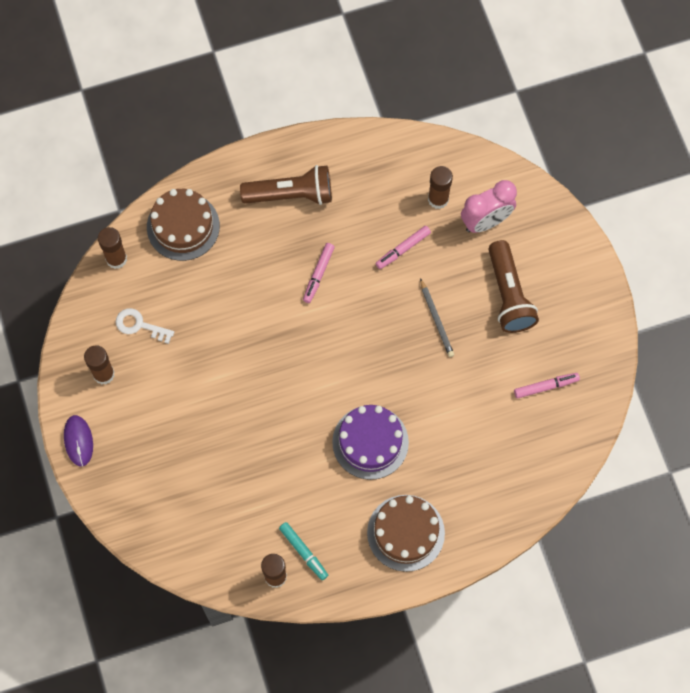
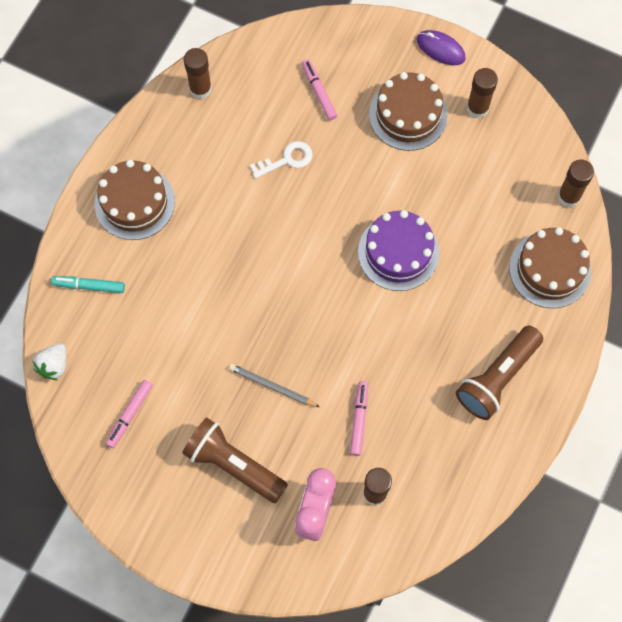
camera: 135 degrees right, 0 degrees up
(140, 325) = (493, 165): white key -> white key (287, 160)
(154, 415) = (408, 115): none -> brown cake
(303, 552) = (197, 122): turquoise marker -> turquoise marker (89, 286)
(318, 274) = (404, 333): pink marker -> pink marker (319, 92)
(370, 442) = (227, 242): purple cake -> purple cake (398, 252)
(567, 466) = (54, 365): none -> white strawberry

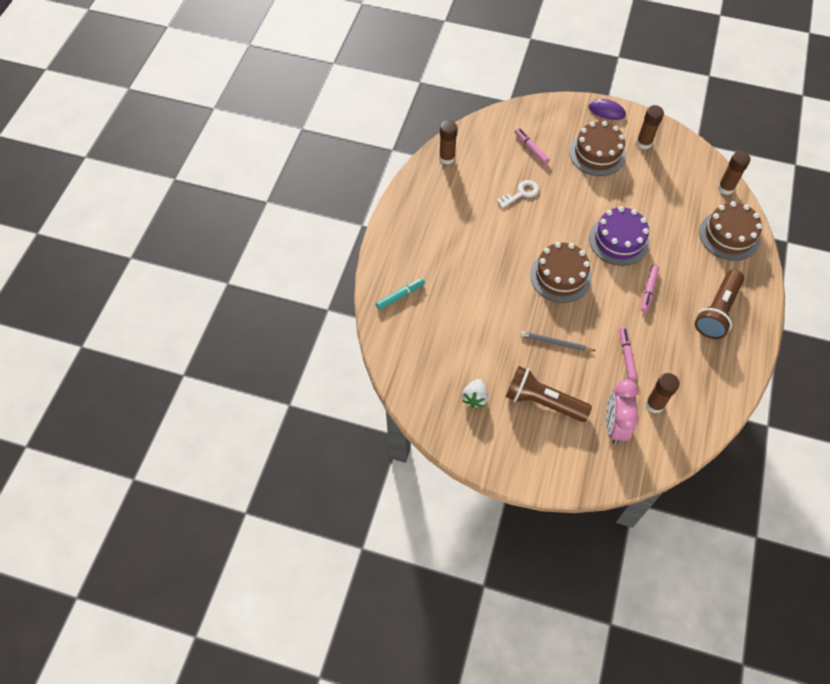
camera: 10 degrees left, 10 degrees down
(54, 365) = (388, 354): white strawberry -> white strawberry (474, 398)
(89, 286) = (400, 296): turquoise marker -> turquoise marker turned 150 degrees clockwise
(129, 415) = (454, 379): pink marker -> pink marker (648, 290)
(134, 202) = (419, 236): brown cake -> brown cake (560, 276)

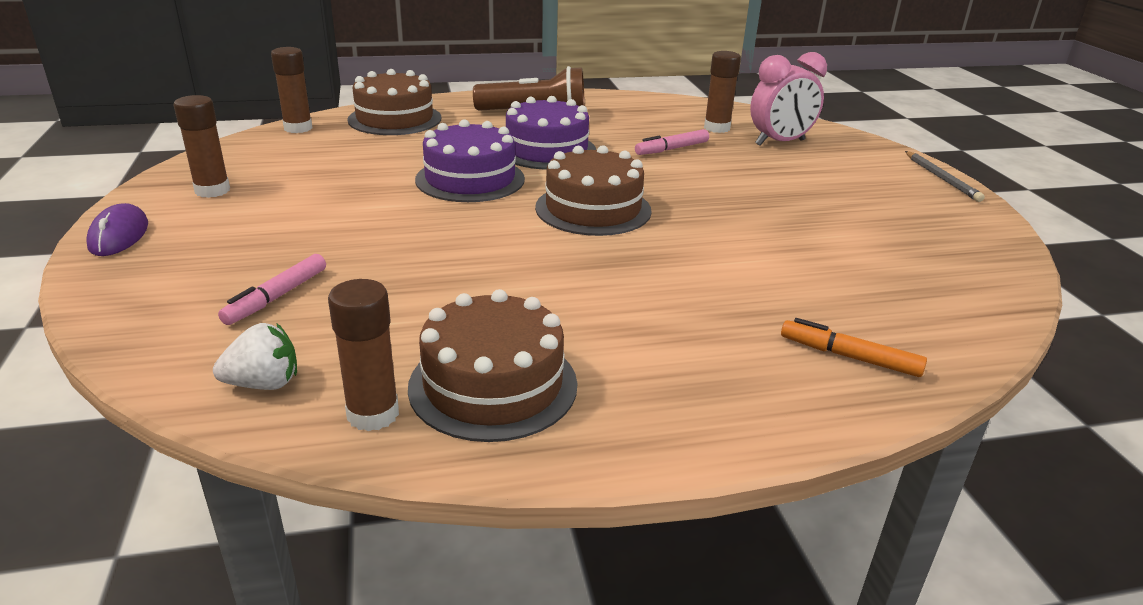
camera: 120 degrees left, 30 degrees down
(400, 296) = (849, 357): turquoise marker -> orange marker
(474, 398) = (904, 230): white strawberry -> white strawberry (264, 384)
(521, 193) = (427, 280): white key -> none
(543, 402) = (823, 184): brown flashlight -> none
(556, 343) = (720, 192): grey pencil -> grey pencil (941, 178)
(597, 154) = (261, 225): brown cake -> brown cake (493, 385)
(648, 290) = (546, 150): pink marker -> purple cake

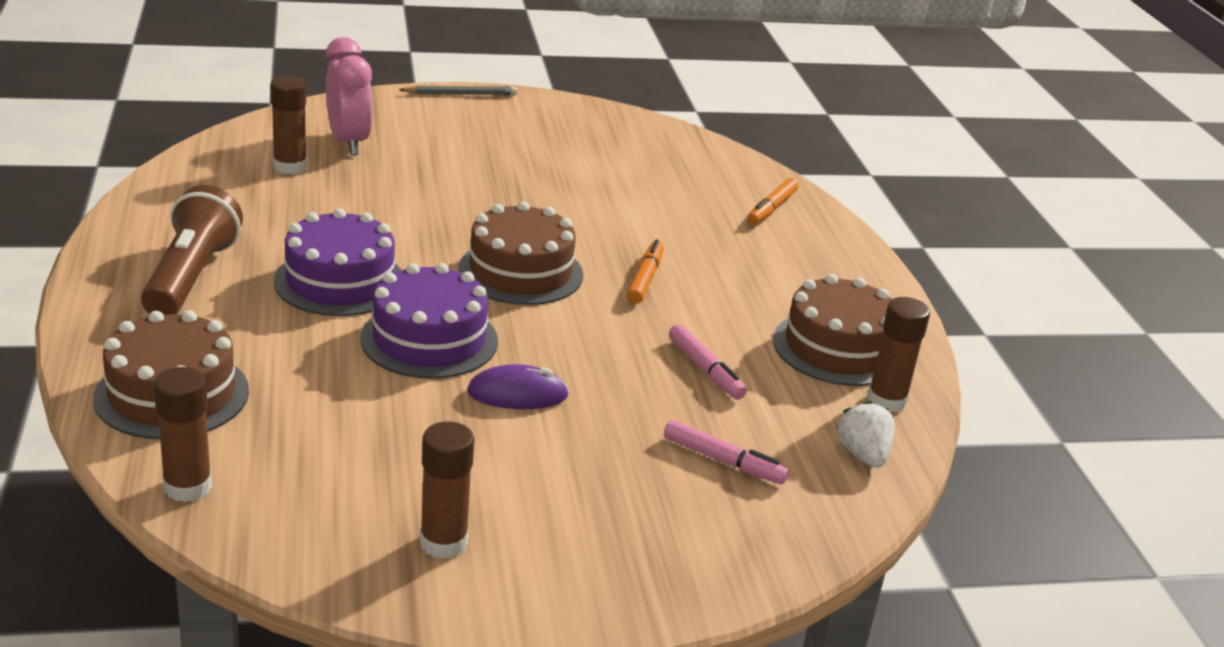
camera: 90 degrees left, 0 degrees up
(119, 235) = (586, 601): purple mouse -> purple mouse (517, 394)
(608, 266) = (645, 279): none -> orange marker
(671, 149) = (354, 204): pink marker -> pink marker (705, 369)

